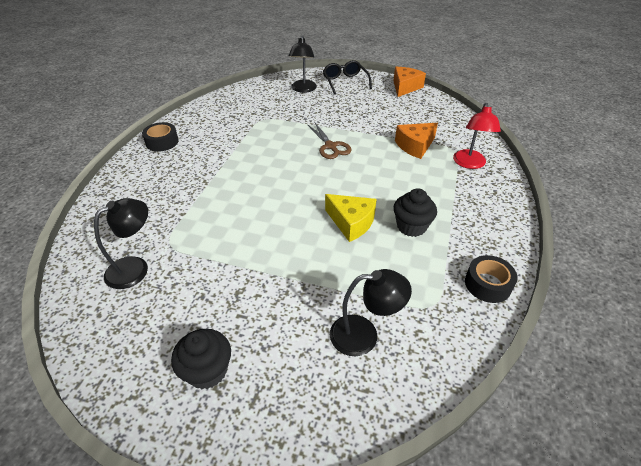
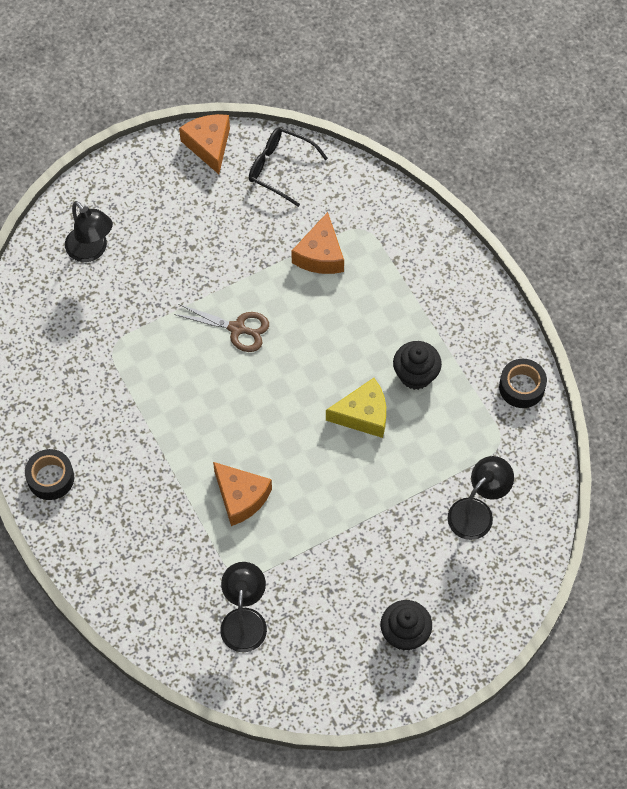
camera: 45 degrees left, 20 degrees up
(228, 210) = (241, 497): none -> orange cheese
(345, 82) = (125, 192): black glasses -> black glasses (280, 168)
(469, 164) = (395, 241): red lamp -> none

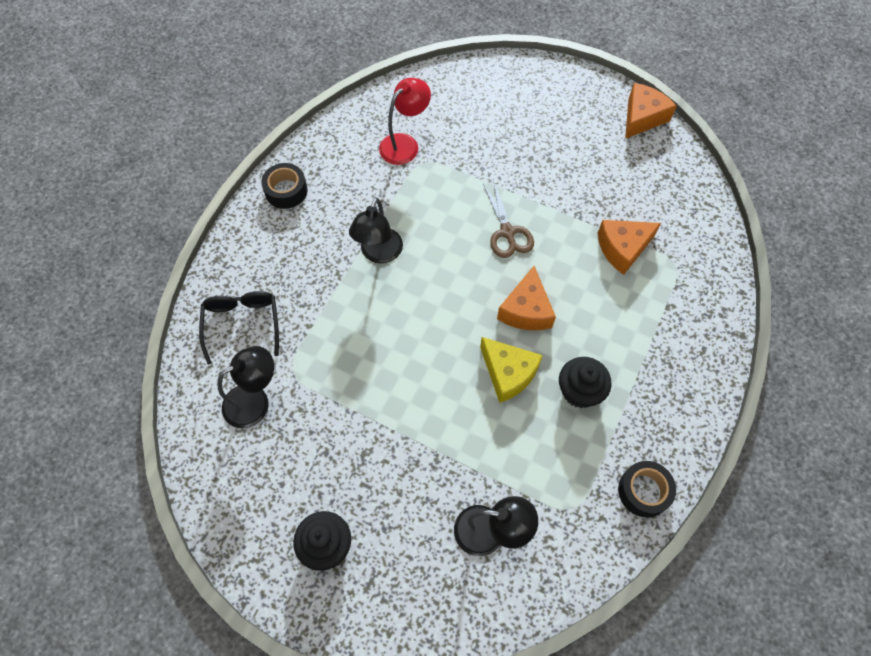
camera: 55 degrees right, 0 degrees up
(80, 349) = (405, 144): none -> red lamp
(91, 251) = (489, 102): black lamp -> black lamp (379, 254)
(241, 497) = (363, 328): orange cheese -> orange cheese (526, 310)
(280, 168) = (669, 173): black glasses -> black glasses (242, 324)

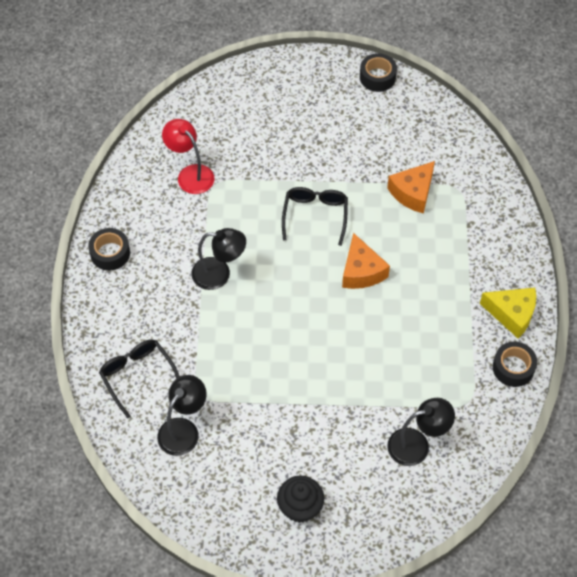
camera: 25 degrees left, 5 degrees down
(379, 254) = (219, 274): black lamp -> black lamp turned 75 degrees counterclockwise
(405, 144) = (190, 174): red lamp -> red lamp turned 60 degrees counterclockwise
(507, 232) = (315, 215): brown scissors -> black glasses
(508, 373) = (372, 325): yellow cheese -> yellow cheese (512, 314)
(579, 391) = (432, 316): black cupcake -> none
(642, 117) = (377, 77): orange cheese -> black tape

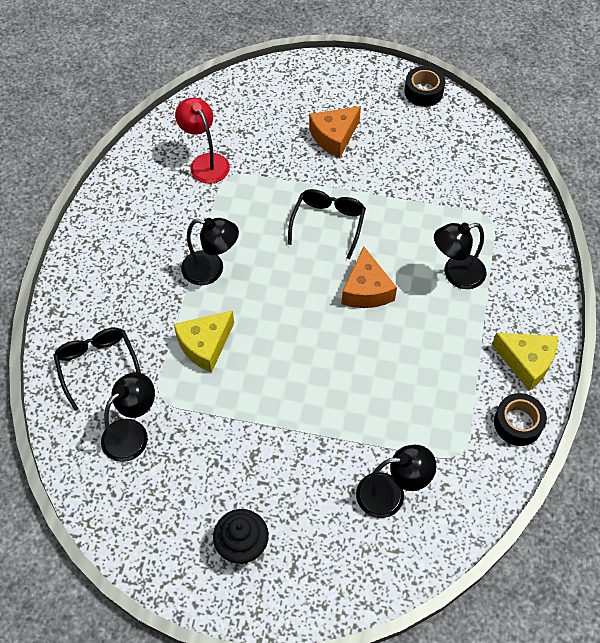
camera: 10 degrees right, 0 degrees up
(110, 253) = (101, 231): black tape -> none
(229, 343) = (205, 345): none -> yellow cheese
(413, 192) = (439, 214): orange cheese -> orange cheese (334, 137)
(437, 245) = (456, 274): none -> black lamp

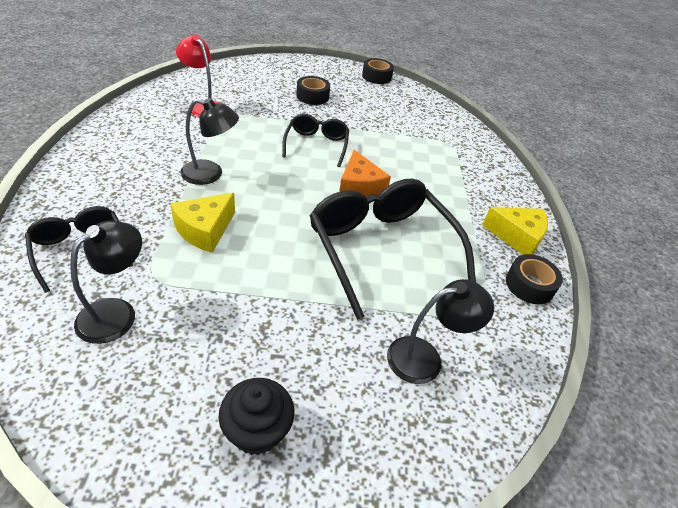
camera: 15 degrees left, 15 degrees down
(334, 137) = (312, 96): orange cheese -> black tape
(374, 372) = (381, 248): none -> black glasses
(456, 274) = (434, 177): black lamp -> none

